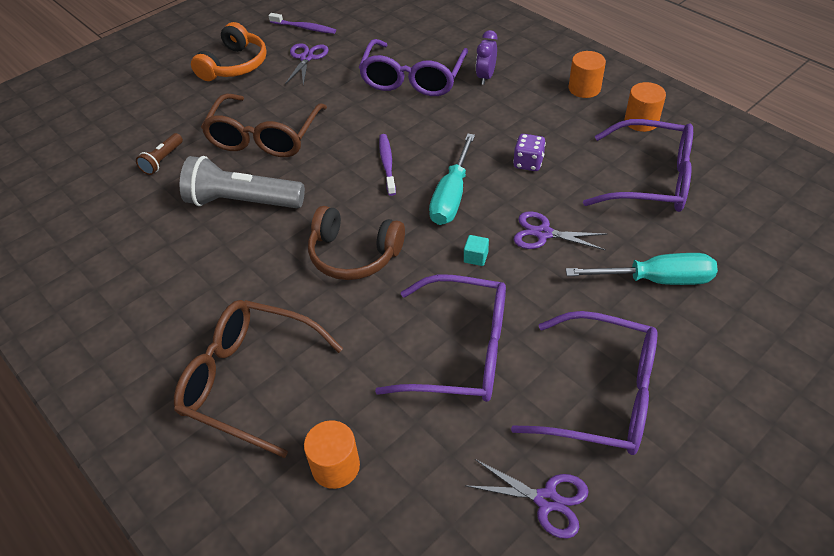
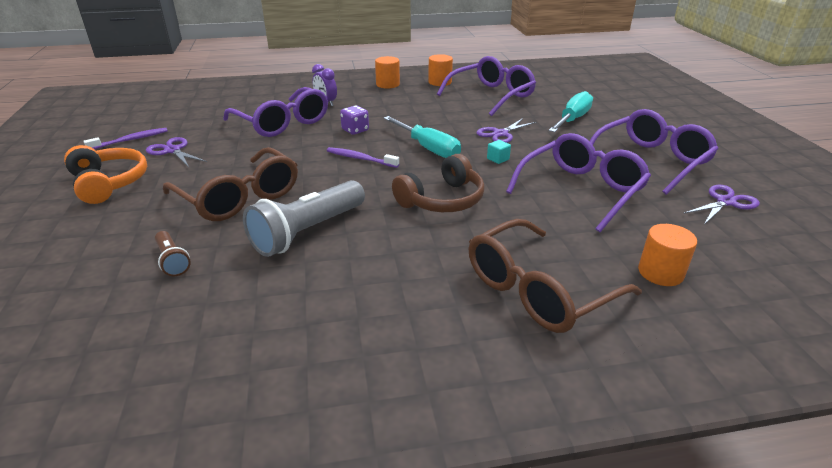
camera: 60 degrees left, 15 degrees down
(528, 163) = (430, 118): purple dice -> purple dice (355, 130)

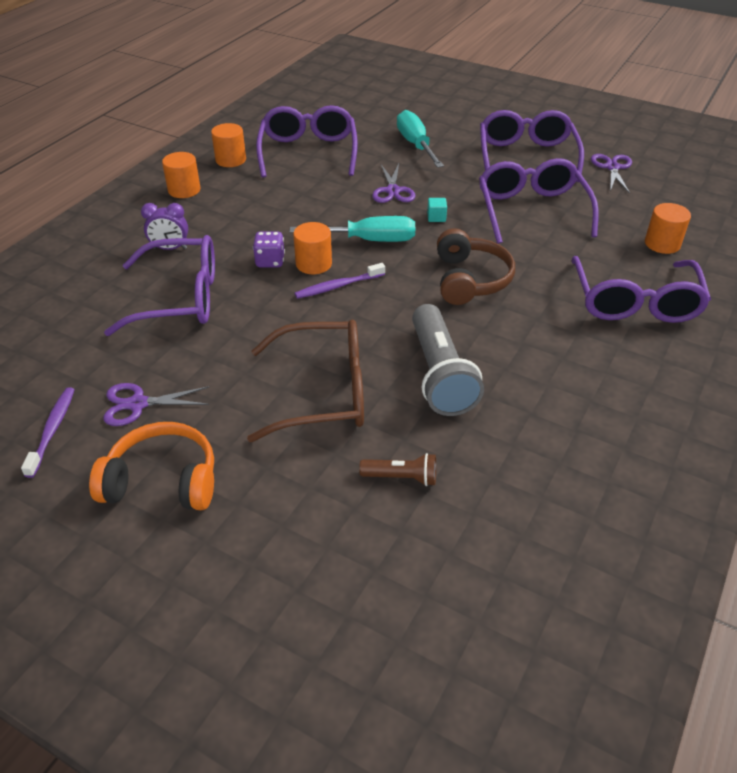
camera: 50 degrees left, 10 degrees up
(373, 143) = (314, 264): none -> orange cylinder
(539, 290) = (634, 301): brown glasses -> purple glasses

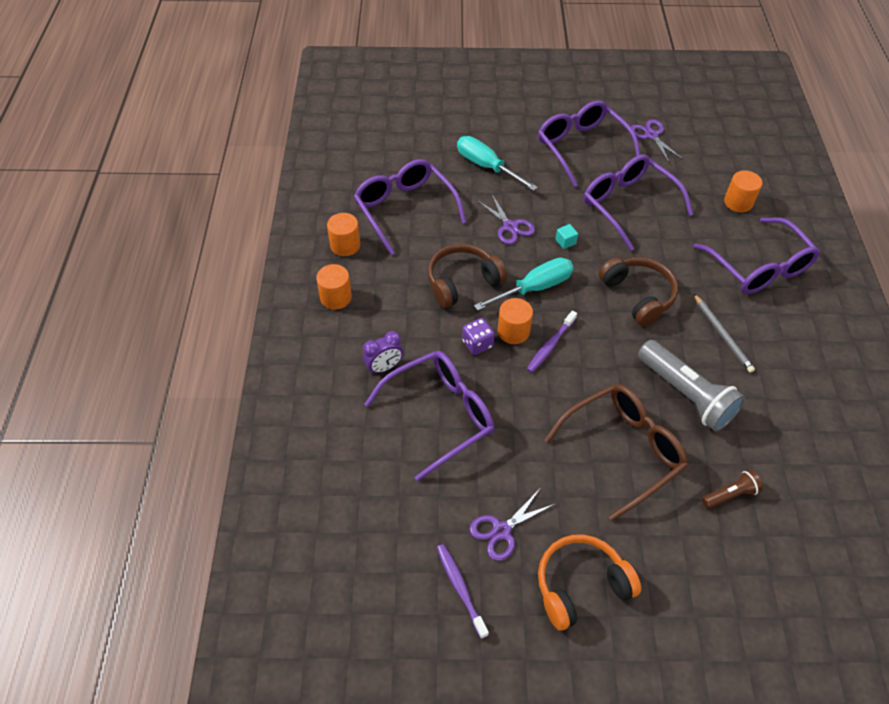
camera: 30 degrees left, 10 degrees up
(305, 214) = (462, 282): none -> brown headphones
(533, 341) = (722, 335): none -> grey pencil

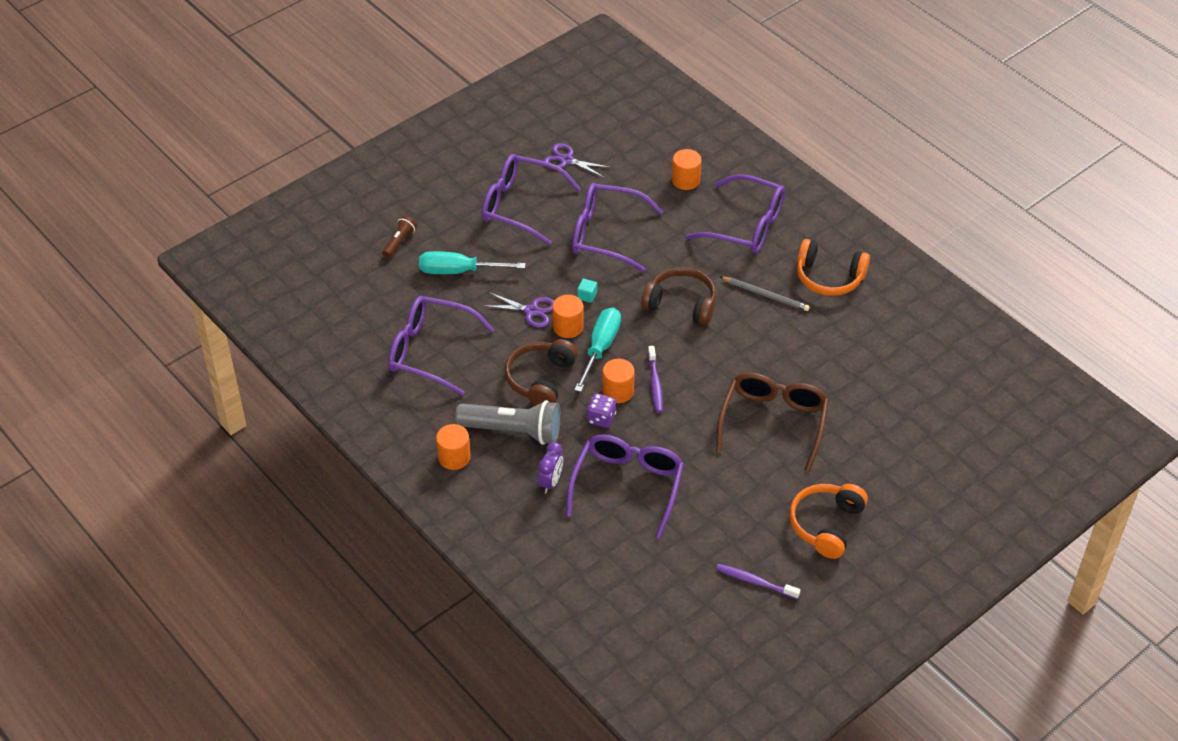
camera: 40 degrees left, 5 degrees down
(345, 245) = (414, 412): orange cylinder -> orange cylinder (568, 327)
(501, 531) = (746, 529): purple scissors -> none
(686, 395) = (780, 355): grey flashlight -> grey flashlight (513, 431)
(730, 494) = (865, 403): brown flashlight -> brown flashlight (399, 242)
(799, 356) = (829, 277): none -> orange headphones

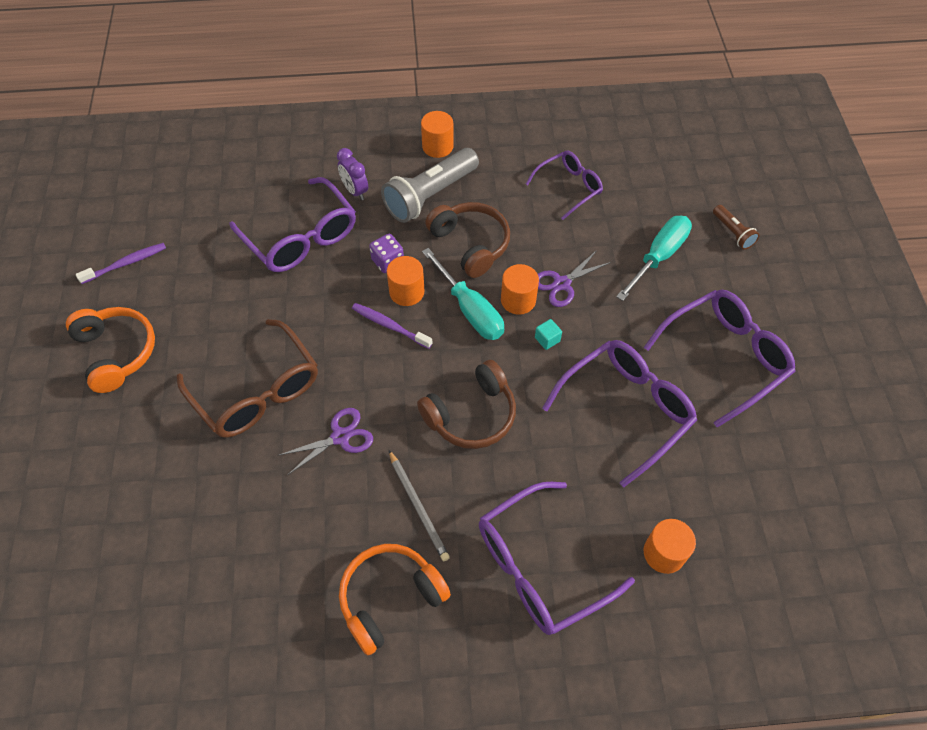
camera: 125 degrees right, 10 degrees up
(431, 351) = (568, 187): purple glasses -> purple glasses, size x0.61
(566, 160) = (778, 445): purple scissors -> purple scissors (340, 437)
(766, 295) = (418, 507): grey pencil -> grey pencil turned 90 degrees counterclockwise

